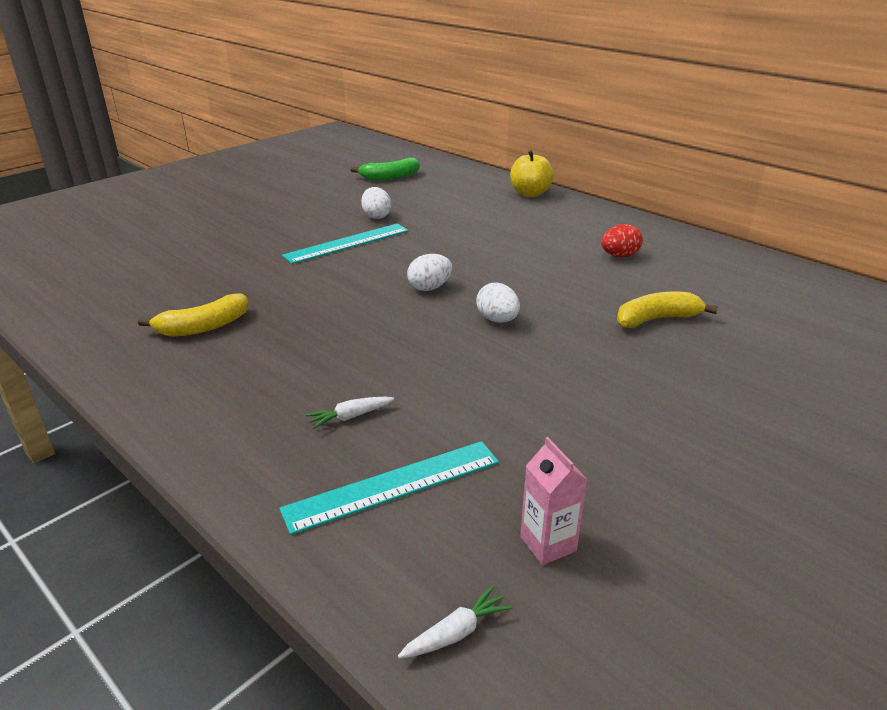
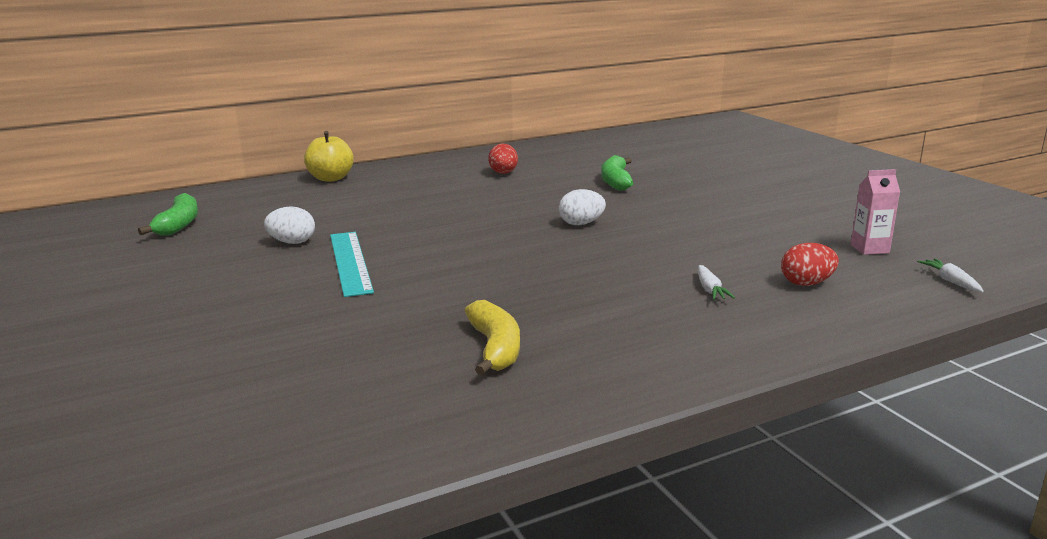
camera: 70 degrees left, 10 degrees down
(393, 485) = (806, 283): turquoise ruler -> red egg
(429, 288) = (499, 239): white egg -> none
(656, 319) = (615, 181): yellow banana -> green banana

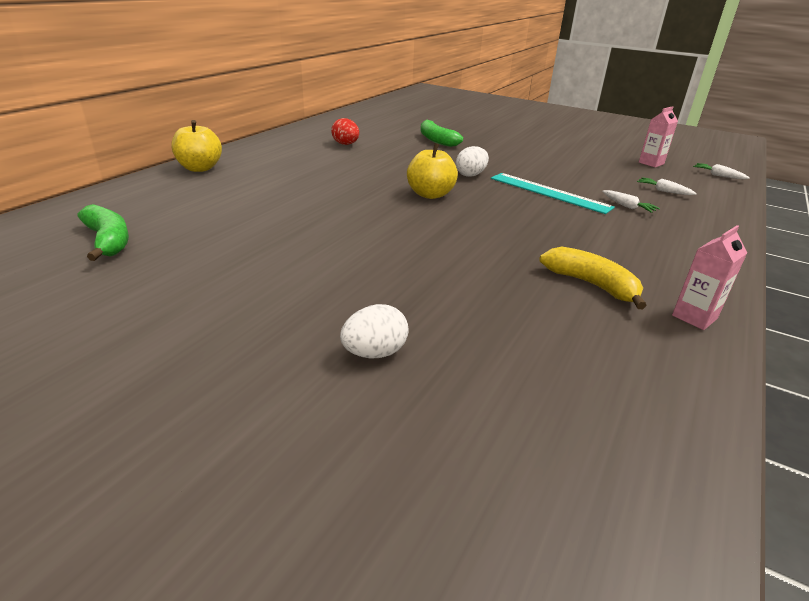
camera: 35 degrees left, 10 degrees up
(292, 242) = (268, 234): white egg -> white egg (374, 353)
(350, 262) = (355, 241): turquoise ruler -> turquoise ruler (549, 192)
(497, 235) = (430, 194): none -> yellow apple
(543, 403) = (694, 317): none -> pink carton
(806, 283) = (663, 191): red egg -> white carrot

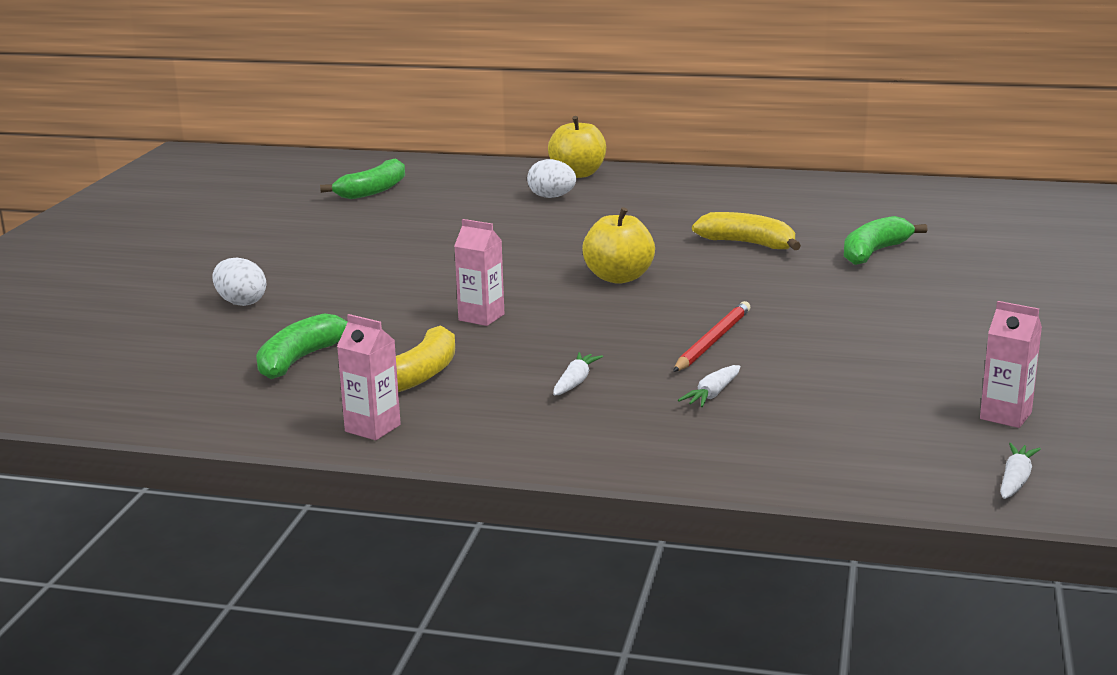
camera: 75 degrees right, 10 degrees down
(345, 144) = (764, 210): red egg -> none
(399, 157) = (748, 244): none -> yellow banana
(471, 175) = (728, 289): white egg -> white egg (551, 197)
(480, 245) = (481, 317): none -> pink carton
(545, 333) = (300, 359): none -> green banana
(549, 192) = (712, 341): turquoise ruler -> red pencil
(663, 191) = (831, 423): white carrot -> white carrot (575, 382)

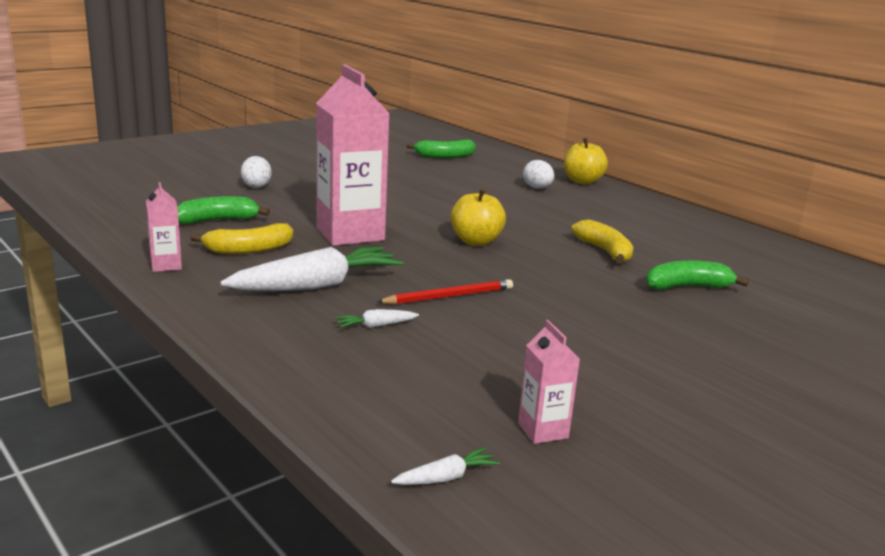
camera: 35 degrees right, 0 degrees up
(481, 317) = (350, 234): pink carton -> pink carton, size x2.22
(575, 382) = (316, 286): white carrot -> white carrot, size x2.39

